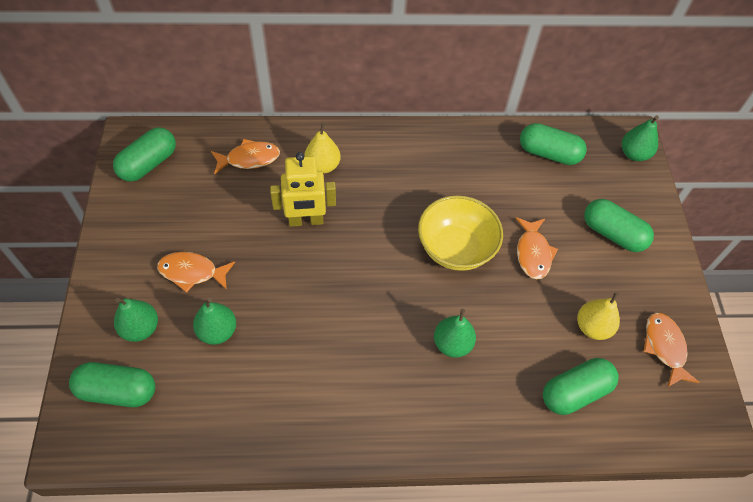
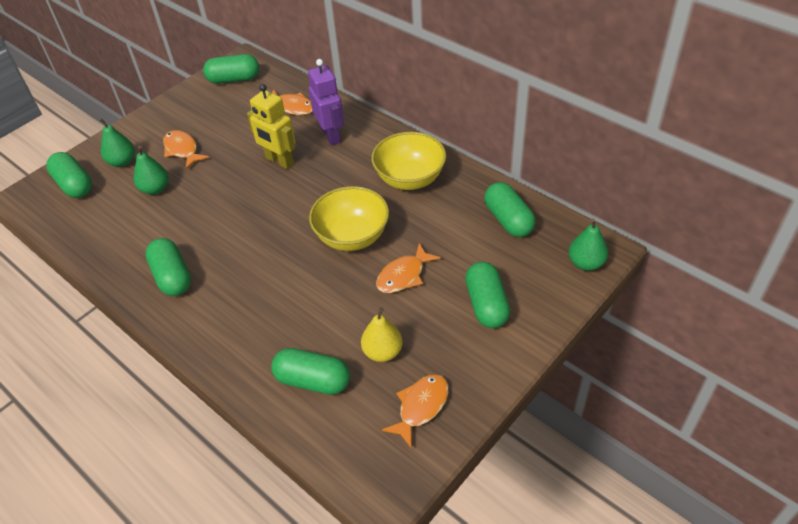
camera: 50 degrees right, 10 degrees down
(323, 166) = (331, 135): yellow pear -> purple robot
(351, 402) = (172, 277): none -> green capsule
(438, 165) = (410, 179): none -> yellow bowl
(452, 344) = (272, 290): green pear -> none

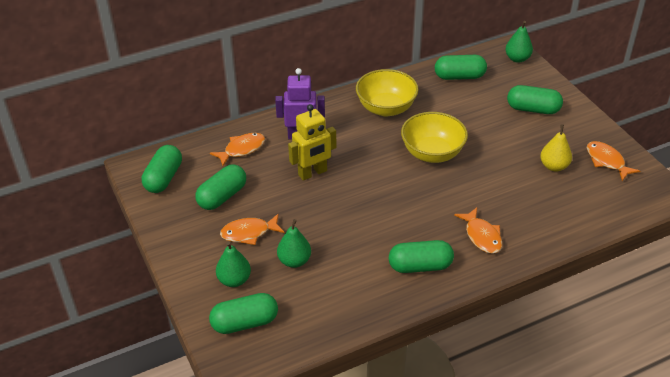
camera: 70 degrees left, 5 degrees down
(313, 380) = (565, 206): green capsule -> green capsule (222, 196)
(404, 275) = (487, 138): orange fish -> orange fish (482, 236)

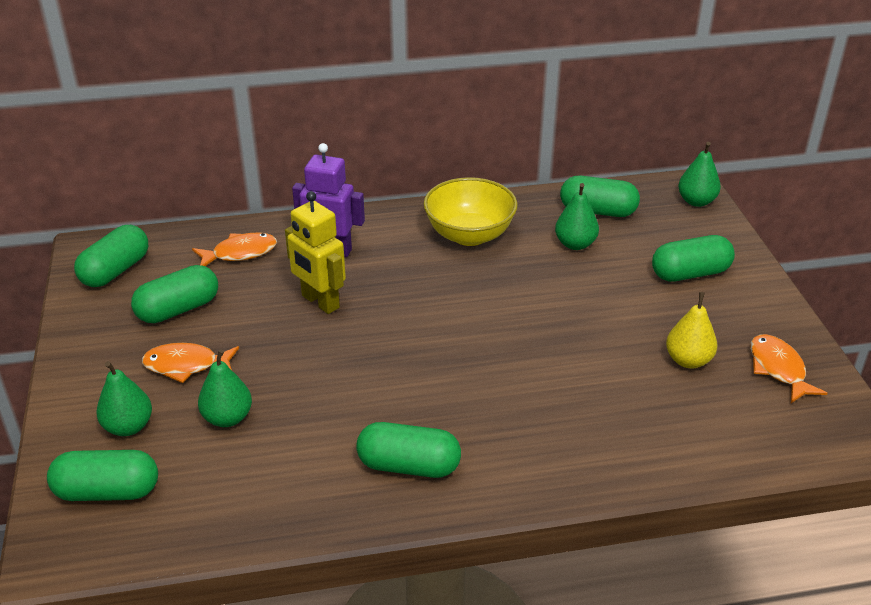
camera: 15 degrees right, 5 degrees down
(312, 173) = (320, 302): yellow robot -> yellow robot turned 60 degrees clockwise
(432, 153) = (507, 307): yellow bowl -> none
(455, 102) = (575, 244): none -> green pear
(482, 236) = (526, 441): orange fish -> none
(533, 109) = (690, 273): green capsule -> green capsule turned 45 degrees counterclockwise

